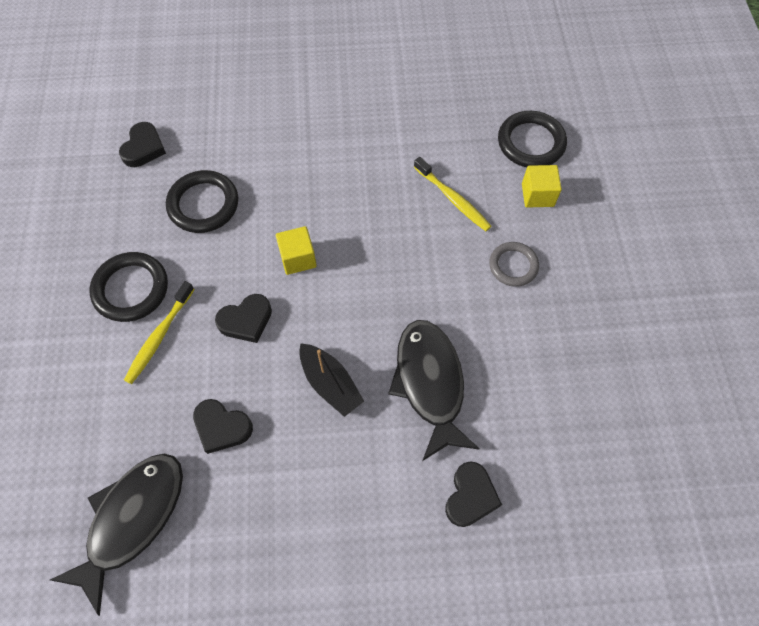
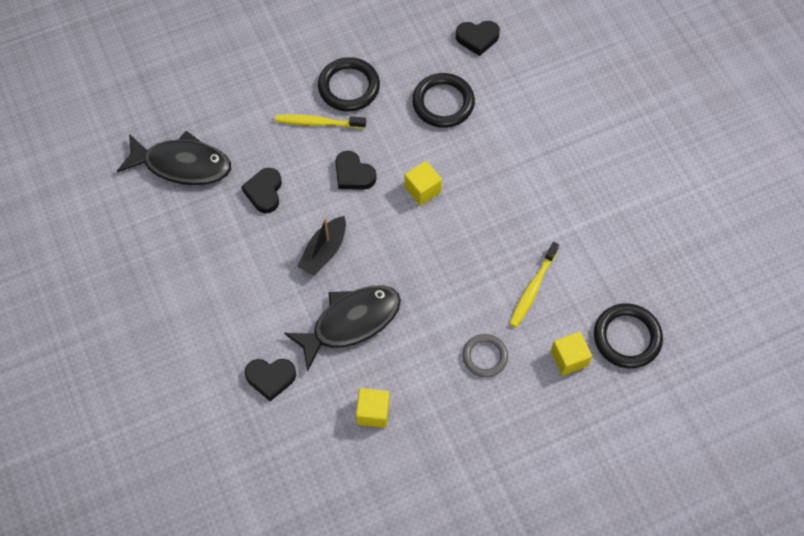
camera: 70 degrees right, 0 degrees up
(544, 395) = (373, 412): none -> yellow cube

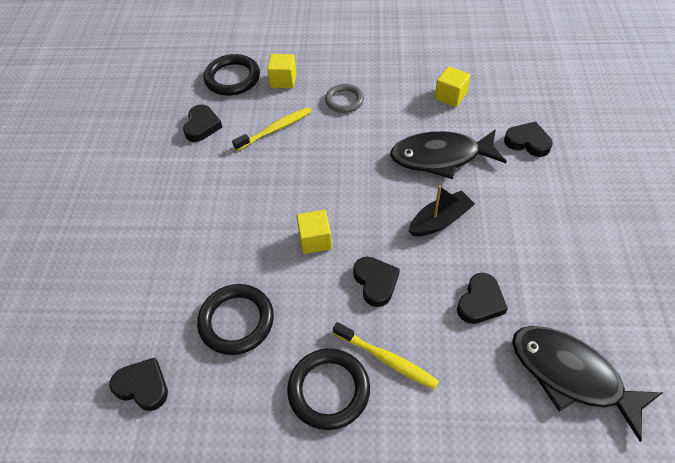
camera: 150 degrees left, 10 degrees down
(609, 261) = (202, 126): none -> black heart

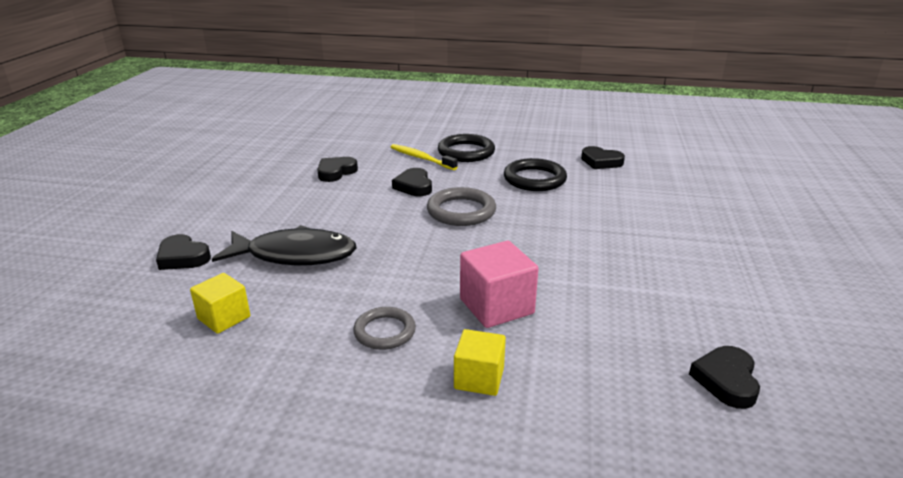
camera: 175 degrees left, 25 degrees down
(202, 126) = (609, 323): black heart -> black heart (726, 380)
(232, 78) = (575, 395): black ring -> none
(275, 129) = (496, 306): yellow toothbrush -> pink cube
(315, 240) = (461, 211): yellow cube -> grey ring
(440, 220) = (334, 212): black boat -> none
(571, 375) = (301, 145): black fish -> none

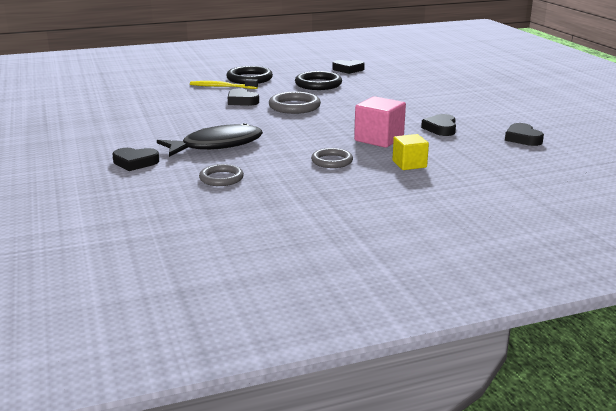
camera: 30 degrees left, 5 degrees down
(224, 318) = (221, 178): yellow cube -> grey ring
(336, 172) = (169, 104): black heart -> black heart (441, 128)

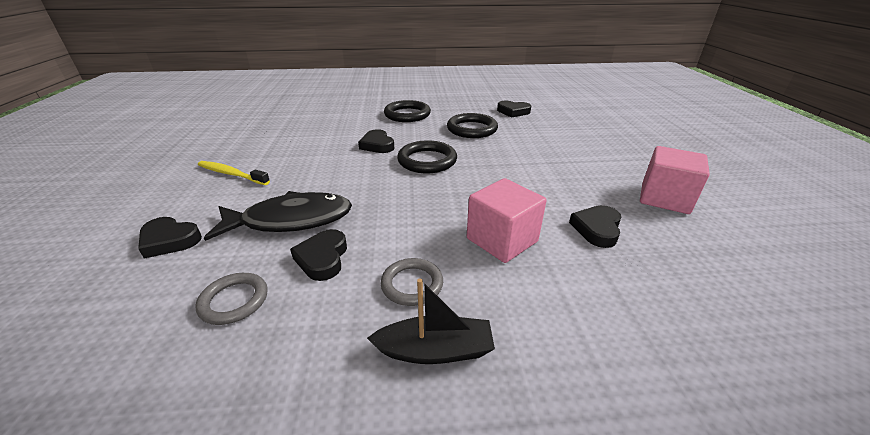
camera: 15 degrees right, 10 degrees up
(222, 87) = (373, 123): yellow toothbrush -> yellow toothbrush (231, 174)
(294, 106) = (427, 161): grey ring -> black ring
(363, 179) = (435, 350): none -> black boat
(409, 164) = (526, 317): yellow cube -> none
(484, 111) = (664, 198): none -> pink cube
(522, 138) = (727, 274): black heart -> black heart (322, 258)

